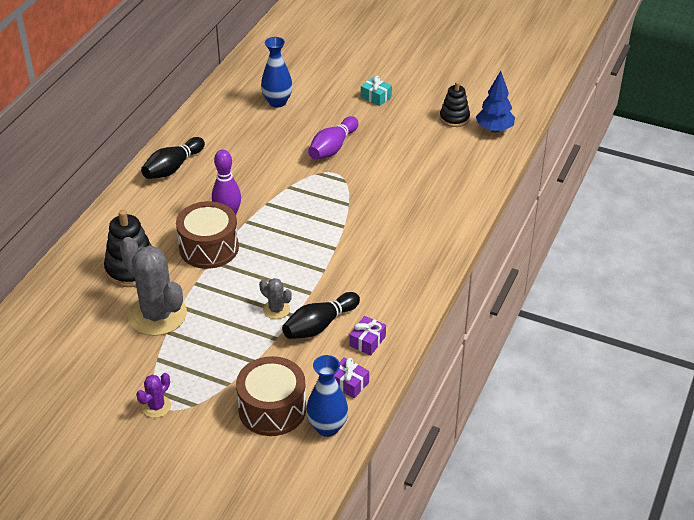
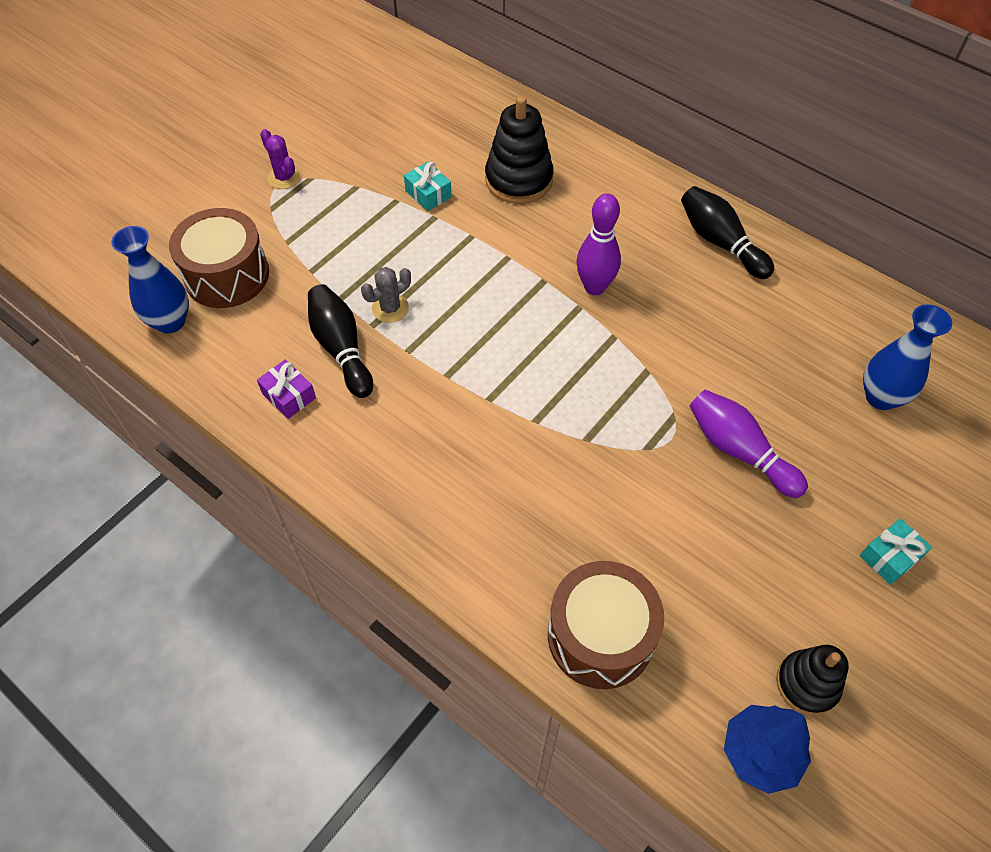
camera: 105 degrees right, 15 degrees up
(157, 315) = (428, 194): grey cactus -> turquoise gift
(209, 248) = (535, 258): brown drum -> brown drum (600, 635)
(349, 383) = (226, 358): purple gift -> none

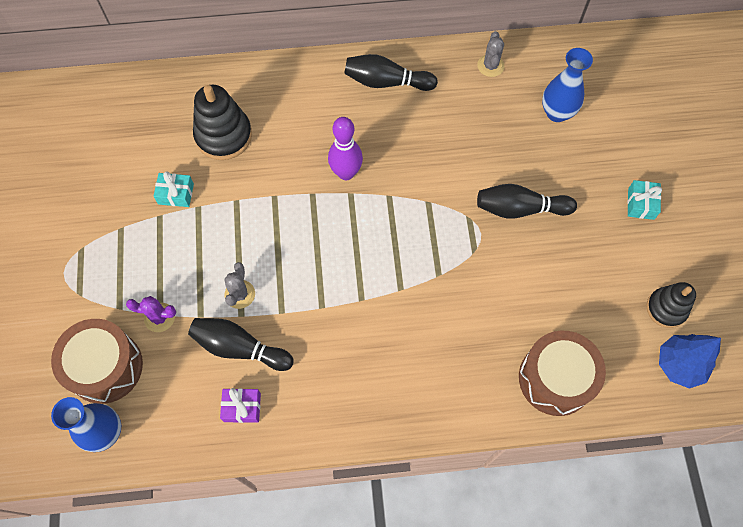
camera: 45 degrees left, 10 degrees up
(284, 177) = (61, 263): purple cactus -> purple cactus (159, 317)
(739, 450) = (520, 208): purple bowling pin -> black bowling pin
(849, 303) = (490, 66): none -> grey cactus

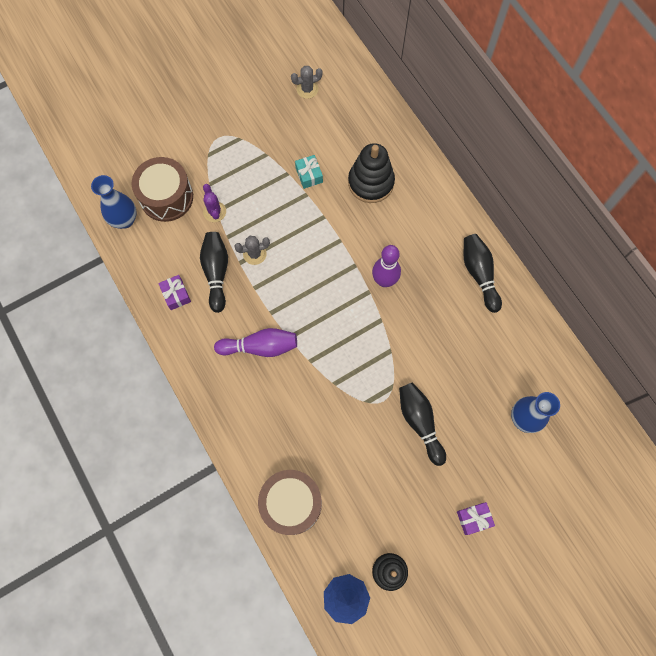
camera: 65 degrees right, 5 degrees up
(357, 336) = (260, 347): none -> purple bowling pin
(490, 66) = (539, 347): grey cactus -> grey cactus (307, 89)
(641, 204) = (473, 518): turquoise gift -> purple gift

